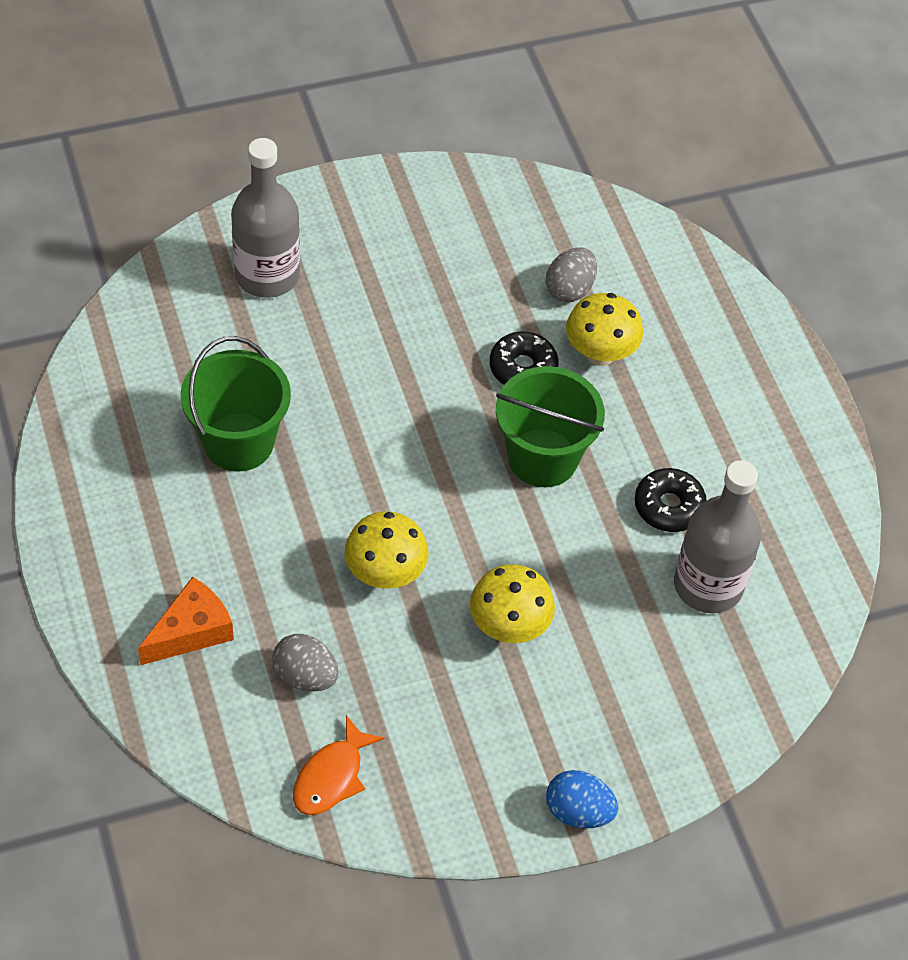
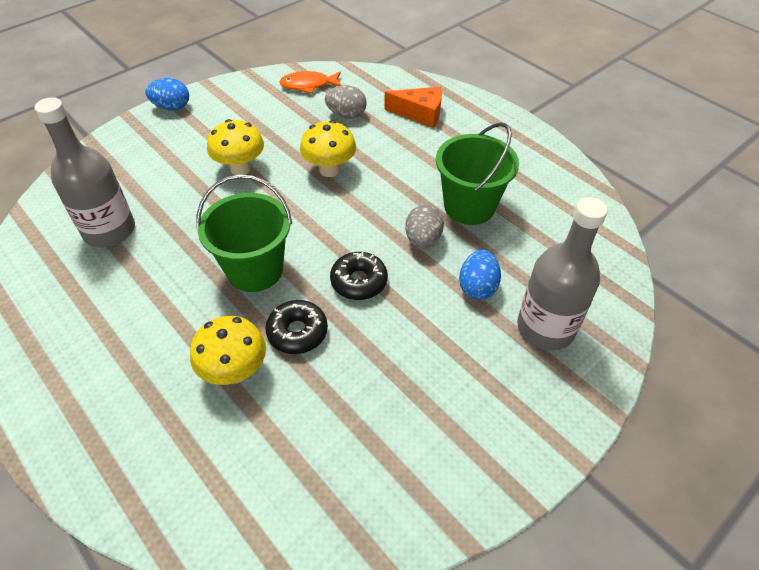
camera: 160 degrees right, 5 degrees down
(191, 631) = (420, 114): orange cheese -> orange cheese turned 105 degrees counterclockwise
(305, 341) = (477, 287): none -> blue egg
(331, 776) = (308, 85): orange fish -> orange fish turned 105 degrees counterclockwise
(569, 289) = (284, 426): grey egg -> grey egg (423, 240)
(668, 506) = (147, 270): black donut -> black donut (359, 281)

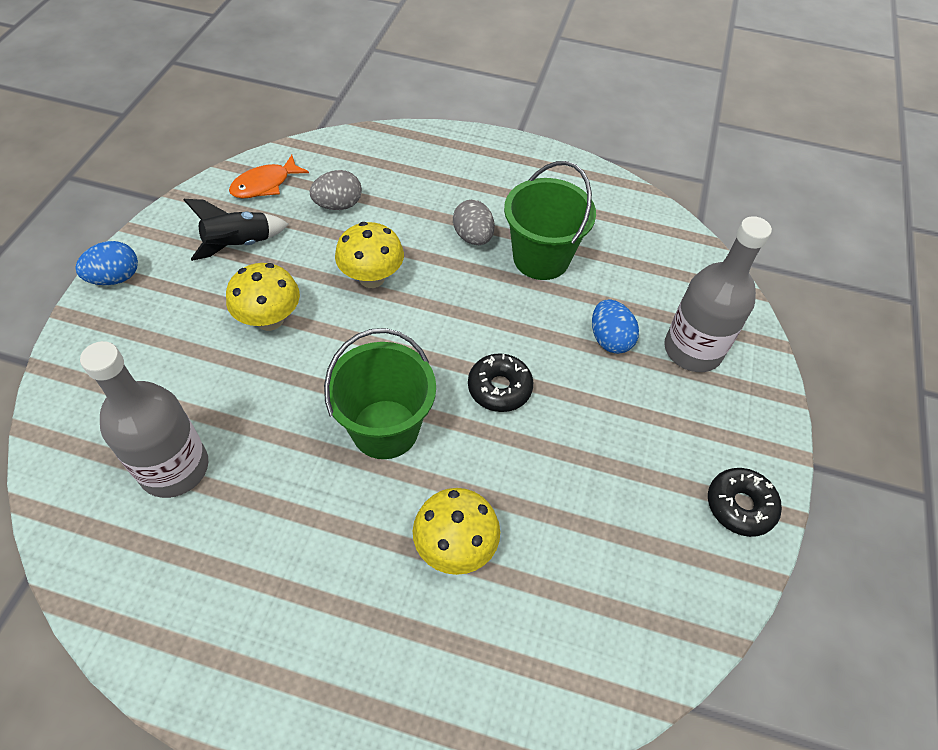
camera: 35 degrees left, 5 degrees up
(261, 115) = (239, 244): none -> black rocket
(297, 332) = (483, 472): black donut -> black donut (740, 506)
(420, 114) = (415, 173): orange cheese -> none
(423, 240) = (525, 314): grey egg -> grey egg (473, 237)

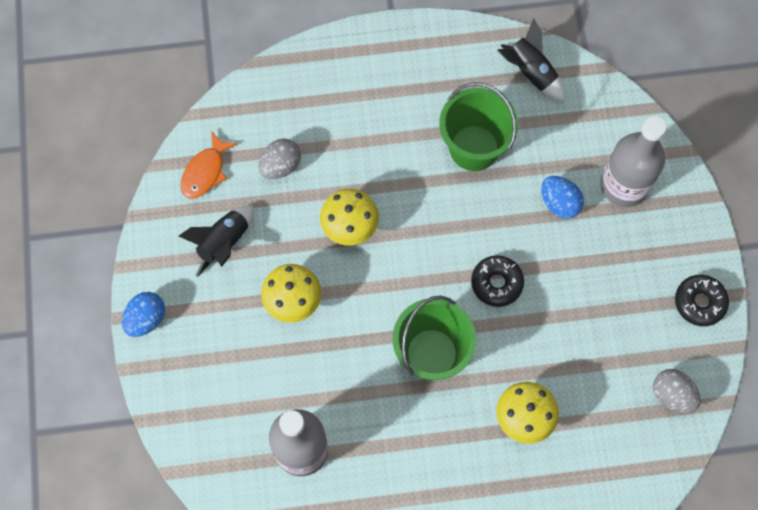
camera: 20 degrees left, 15 degrees up
(473, 237) = (409, 150): grey egg -> grey egg (672, 395)
(632, 219) = (530, 73): none -> black rocket

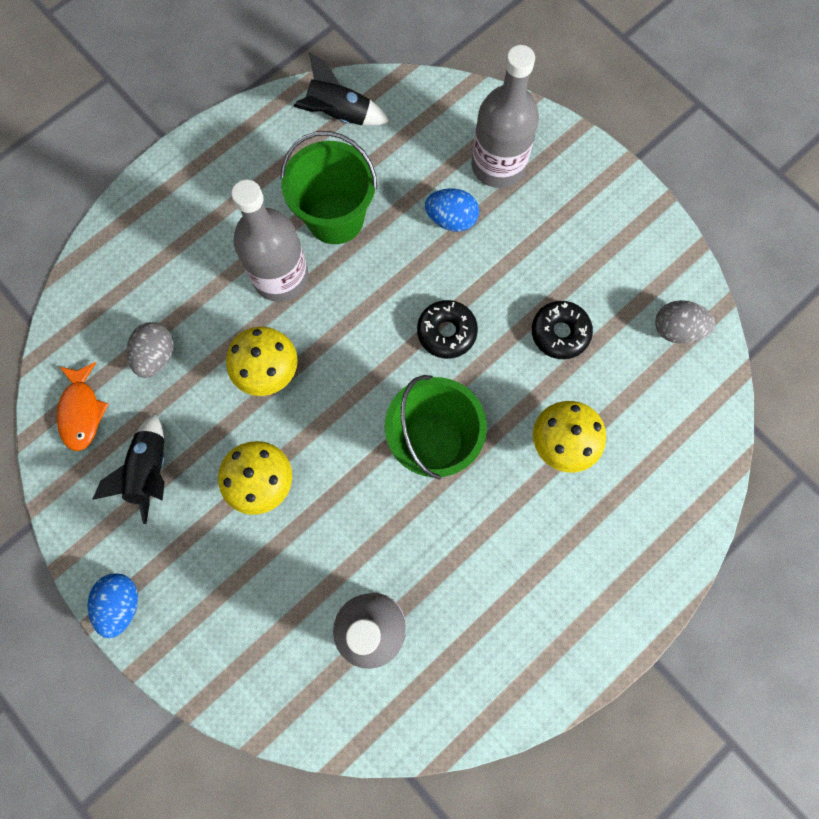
camera: 35 degrees left, 5 degrees up
(405, 165) = (280, 277): none -> grey bottle
(699, 302) = (639, 229): black donut -> black donut (560, 333)

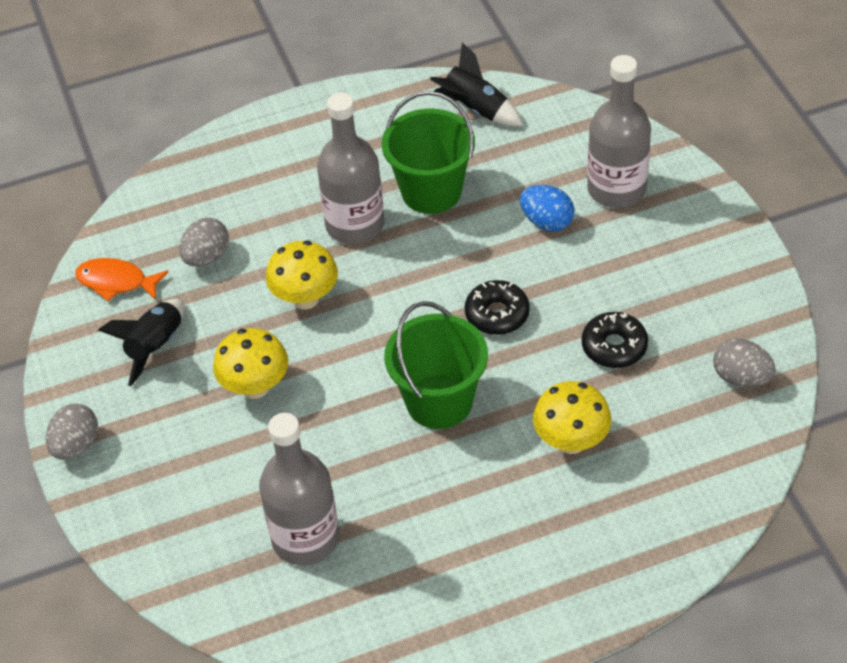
camera: 25 degrees right, 25 degrees down
(82, 411) = (116, 282): orange fish -> orange fish turned 90 degrees clockwise
(121, 604) = (76, 445): blue egg -> grey egg

